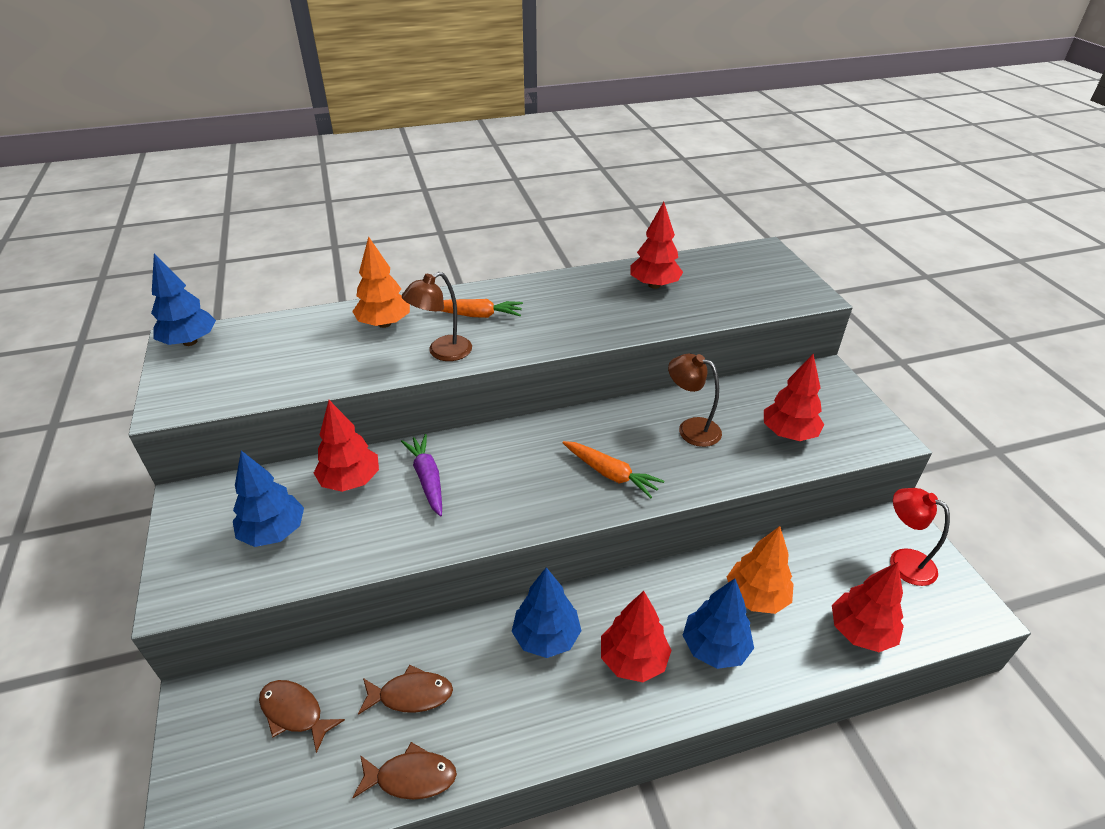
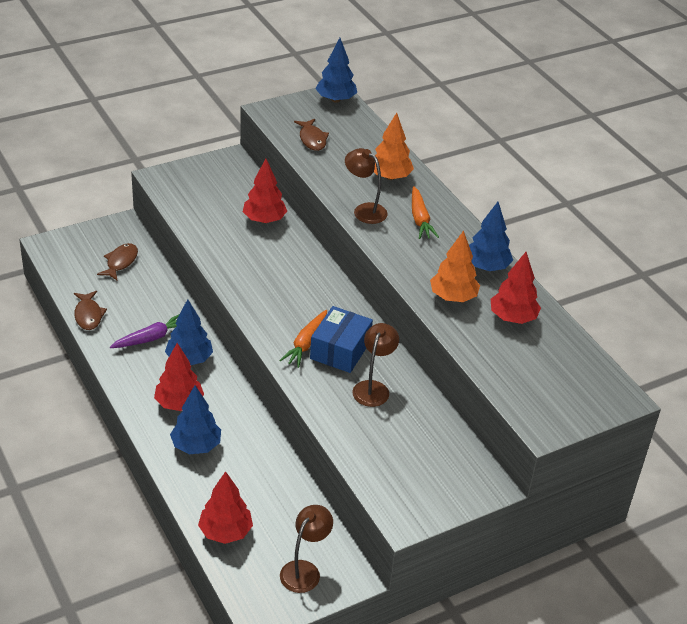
camera: 75 degrees right, 0 degrees up
(273, 532) = (213, 199): blue tree -> blue tree (486, 267)
(411, 695) = (138, 305): brown fish -> brown fish (312, 139)
(427, 479) = (275, 253): purple carrot -> purple carrot (151, 338)
(625, 445) = (340, 350): none -> blue box
(756, 597) = (246, 470): orange tree -> orange tree (453, 297)
(788, 433) = (387, 450): red tree -> none
(903, 561) = (304, 570): red lamp -> brown lamp

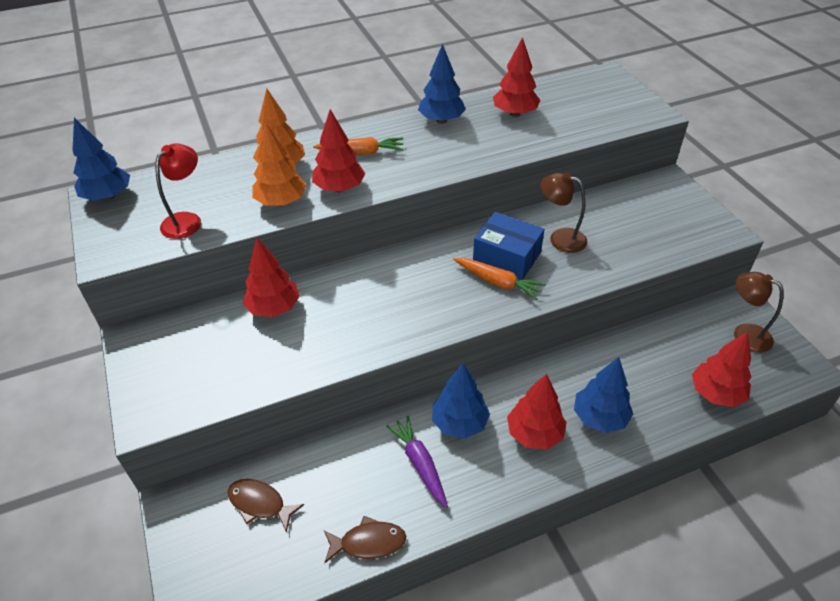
camera: 80 degrees left, 5 degrees up
(312, 139) = (187, 220): brown fish -> red lamp
(364, 210) = (339, 188): brown lamp -> red tree
(453, 297) = (487, 143): orange tree -> orange tree (281, 202)

